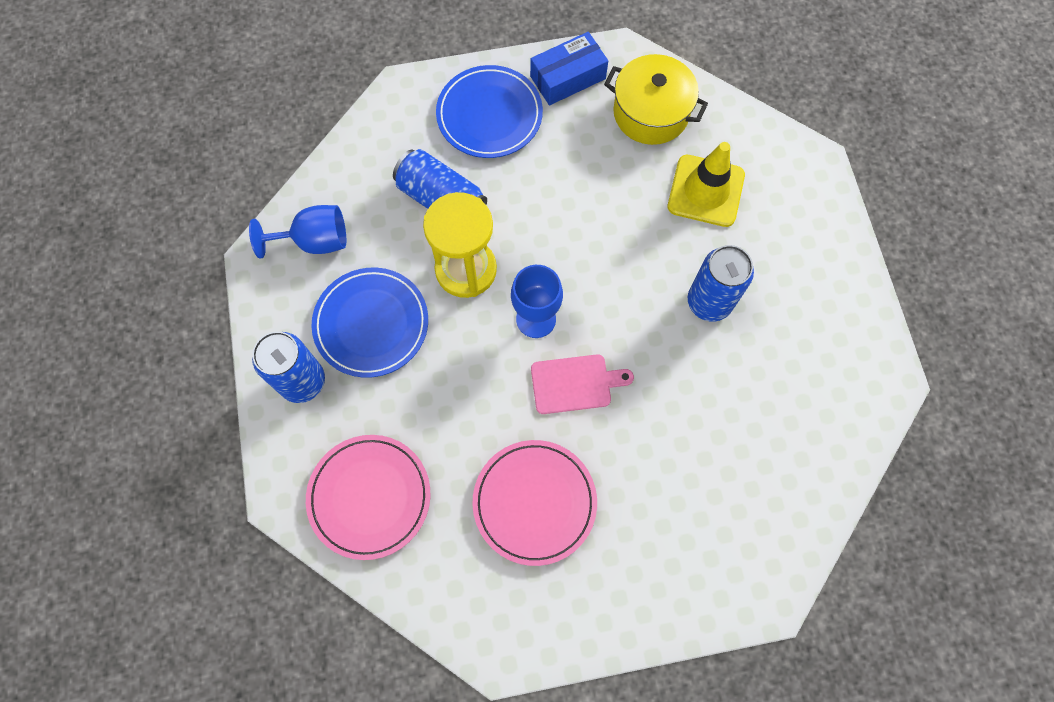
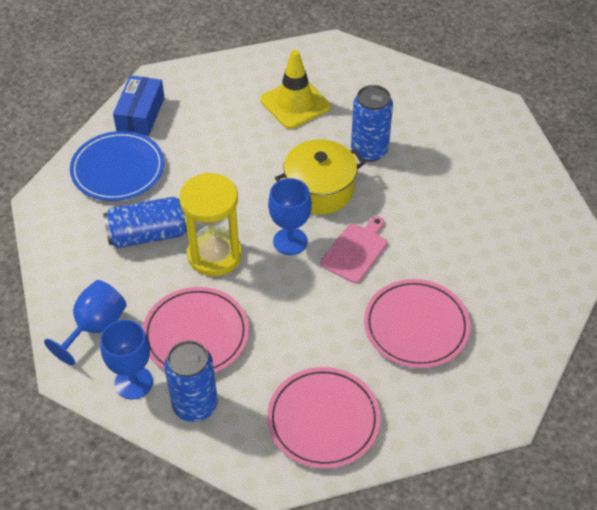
camera: 50 degrees left, 20 degrees down
(286, 316) = (133, 382): none -> blue goblet
(371, 324) = (196, 334): blue plate -> pink plate
(651, 113) = (213, 93): yellow pot -> yellow pot (319, 189)

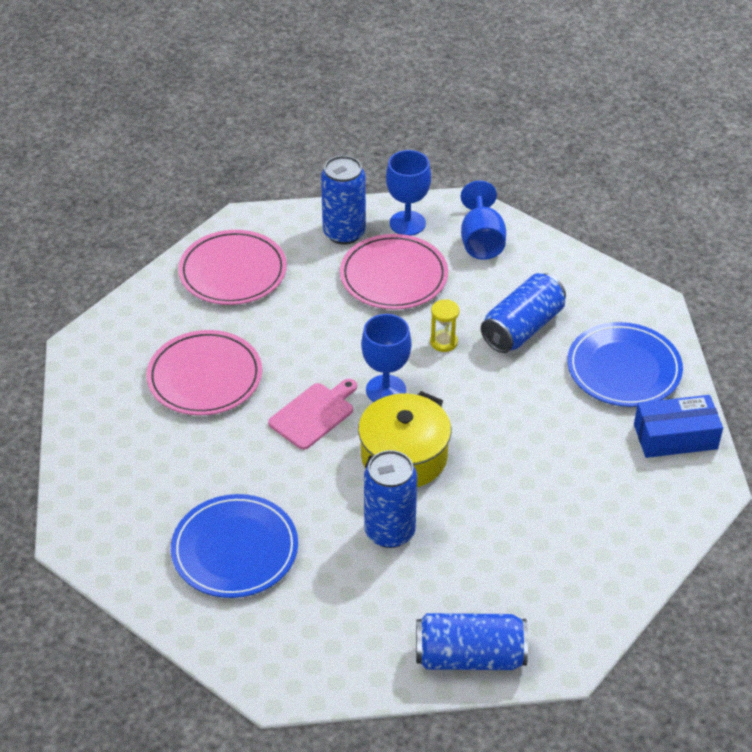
camera: 145 degrees right, 5 degrees down
(140, 114) = (675, 436): blue box -> blue box turned 75 degrees counterclockwise
(214, 255) = (443, 342): yellow hourglass -> yellow hourglass, size x0.45
(295, 103) = (526, 545): yellow traffic cone -> none
(356, 251) = (314, 414): pink cutting board -> pink cutting board turned 135 degrees counterclockwise
(380, 70) = (470, 656): none -> blue can
(476, 189) = (235, 550): none -> blue plate

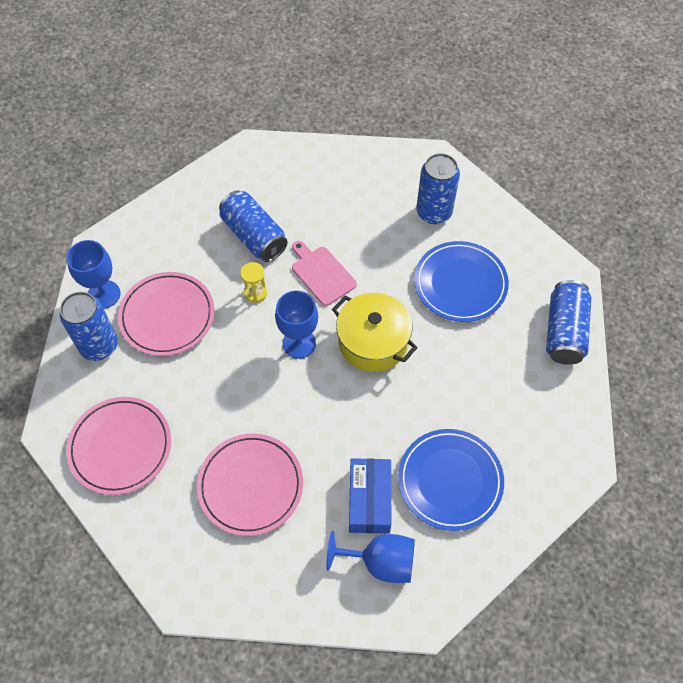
camera: 80 degrees left, 15 degrees up
(314, 414) = (314, 401): pink cutting board -> pink cutting board (322, 273)
(389, 531) = (446, 364): blue can -> blue can (434, 212)
(481, 241) = (145, 244): blue goblet -> blue goblet (380, 562)
(624, 369) = (313, 181): blue plate -> blue plate (460, 284)
(675, 436) = (385, 167): blue box -> blue box (369, 500)

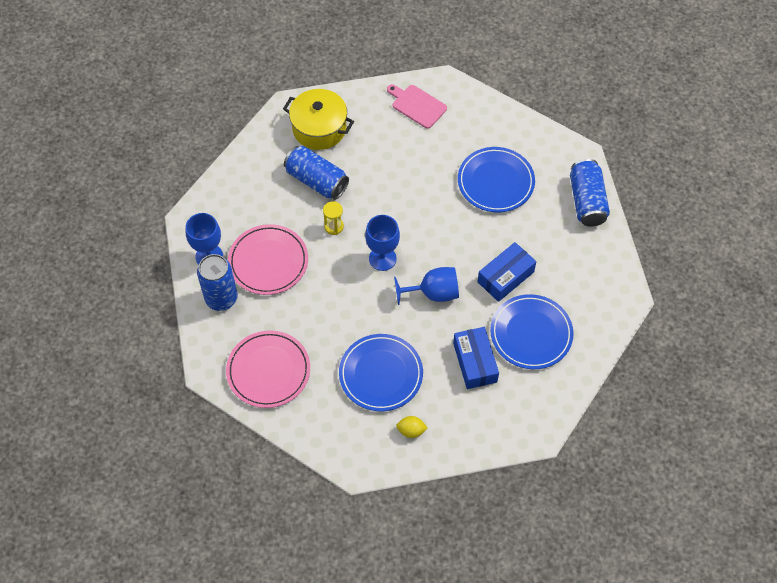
camera: 15 degrees left, 0 degrees up
(250, 485) = (381, 374): pink plate -> blue plate
(264, 569) = (411, 431): none -> yellow lemon
(322, 273) = (382, 199): pink cutting board -> pink cutting board (417, 105)
(373, 342) = (440, 244): yellow pot -> yellow pot (319, 128)
(380, 562) = (496, 404): blue goblet -> blue goblet (433, 293)
(434, 212) = (457, 128): blue can -> none
(439, 401) = (505, 277): none -> blue box

